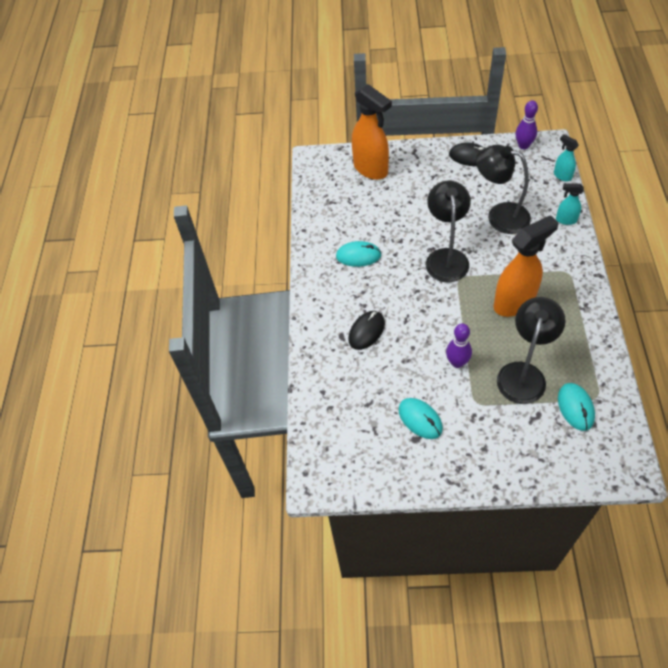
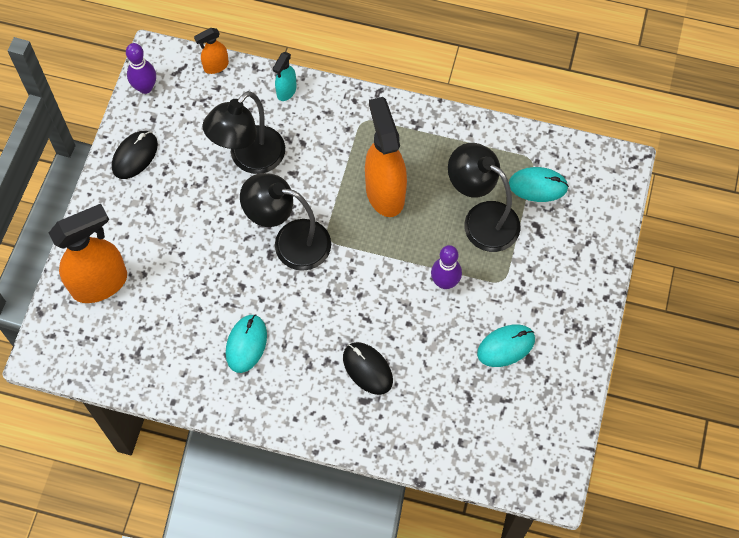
camera: 80 degrees left, 10 degrees up
(562, 176) = (215, 66): turquoise spray bottle -> orange spray bottle

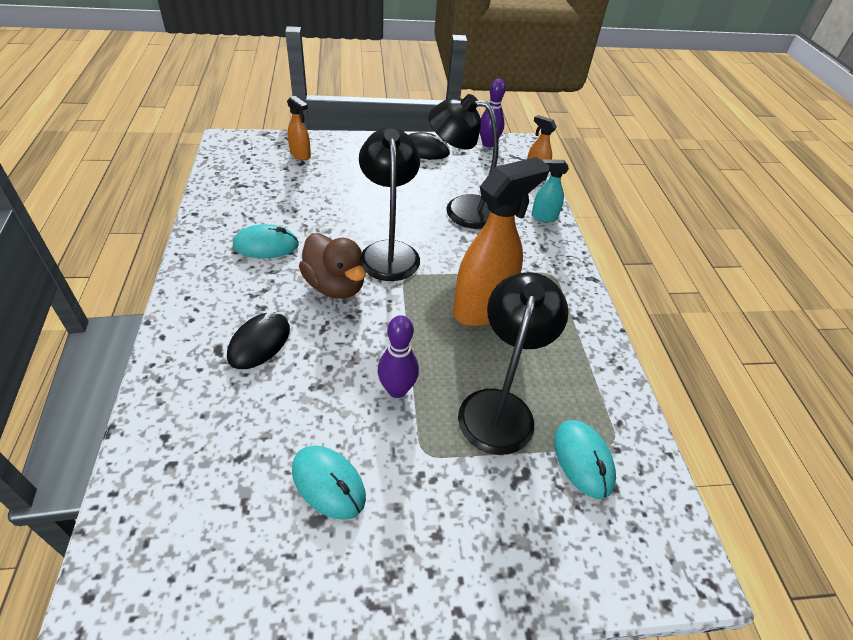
camera: 65 degrees right, 20 degrees down
(100, 283) = (300, 155): orange spray bottle -> orange spray bottle, size x0.48
(320, 298) = (335, 286): none -> brown duck

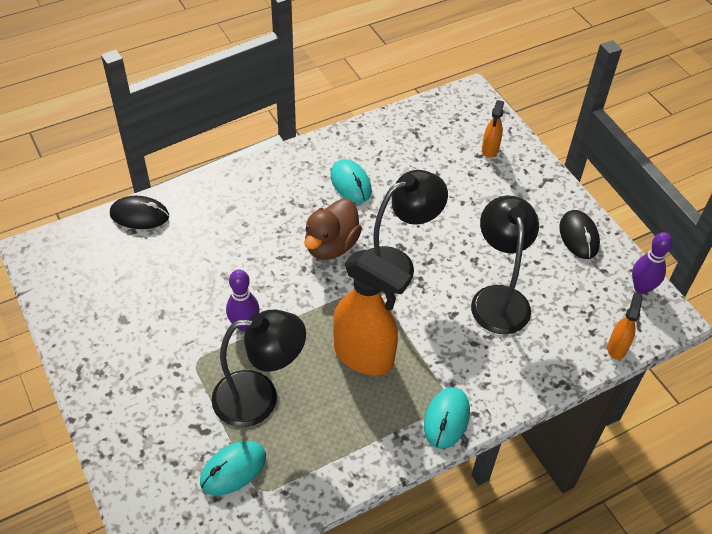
camera: 70 degrees right, 5 degrees up
(259, 343) = (247, 227): black mouse -> black mouse (139, 215)
(328, 483) = (150, 315): turquoise mouse -> turquoise mouse (446, 419)
(543, 217) = (538, 374): turquoise spray bottle -> none

